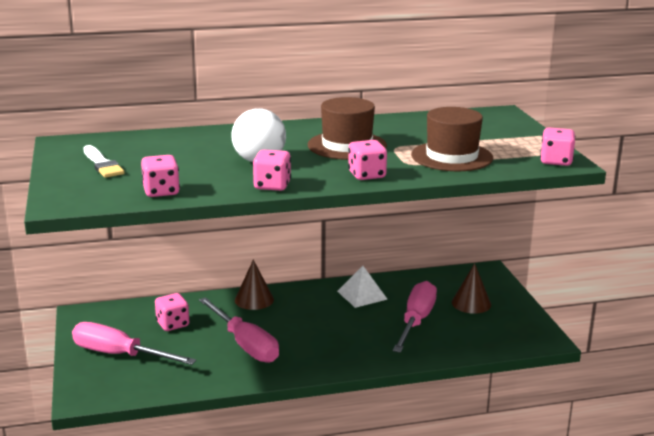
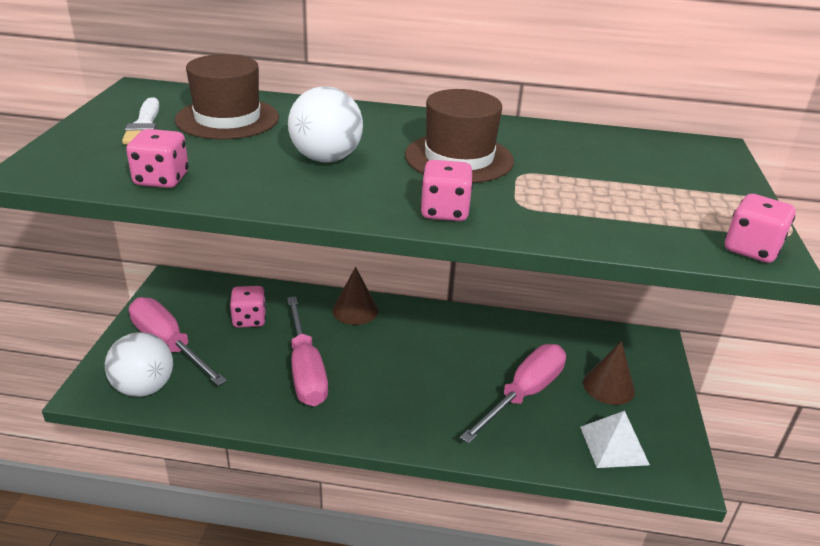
camera: 20 degrees right, 10 degrees up
(125, 385) = (144, 387): none -> white ball
(272, 186) = (303, 201): pink dice -> none
(362, 295) = (480, 337): white pyramid -> white pyramid (614, 445)
(452, 156) = (591, 206): brown hat -> brown hat (227, 119)

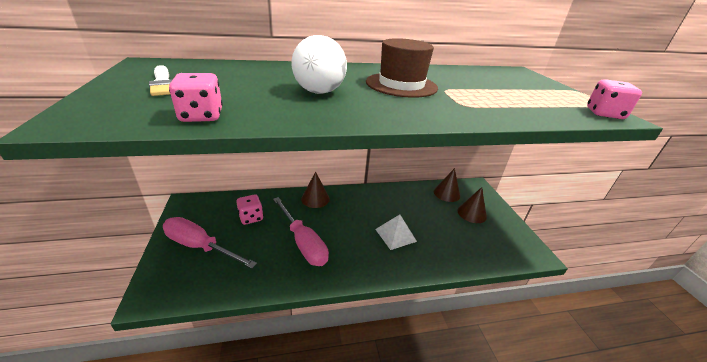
camera: 20 degrees left, 0 degrees up
(144, 387) = (193, 282): white ball -> none
(227, 119) = (228, 75): brown hat -> none
(444, 212) = (427, 114): pink dice -> none
(523, 394) = (434, 228): pink screwdriver -> none
(585, 344) = (446, 193): none -> brown cone
(614, 445) = (495, 245): white pyramid -> white pyramid (395, 235)

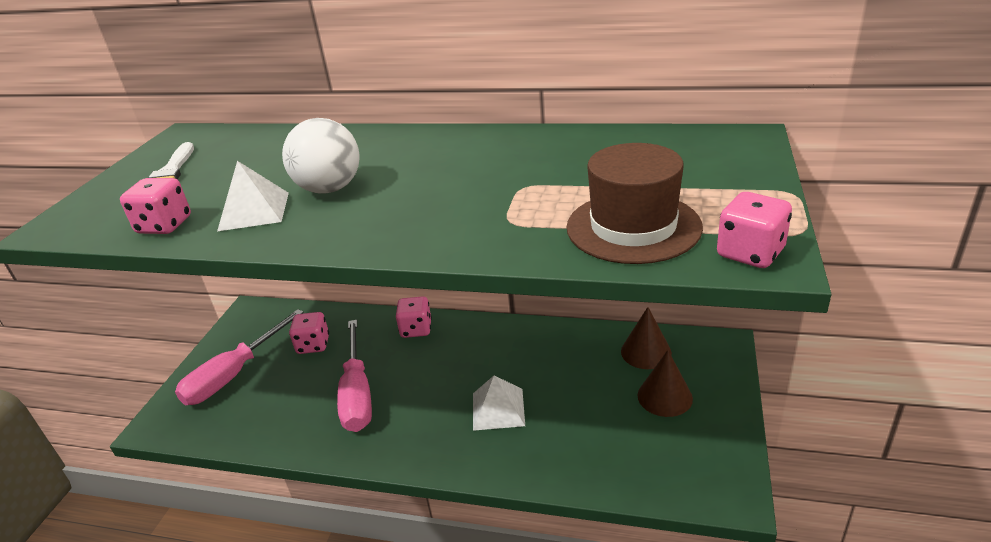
camera: 30 degrees right, 0 degrees up
(200, 246) = (234, 375): pink screwdriver -> pink screwdriver turned 105 degrees counterclockwise
(275, 105) = (254, 211): none -> white pyramid
(315, 199) = (416, 329): brown cone -> pink dice
(401, 85) = (464, 176): brown hat -> brown hat (633, 227)

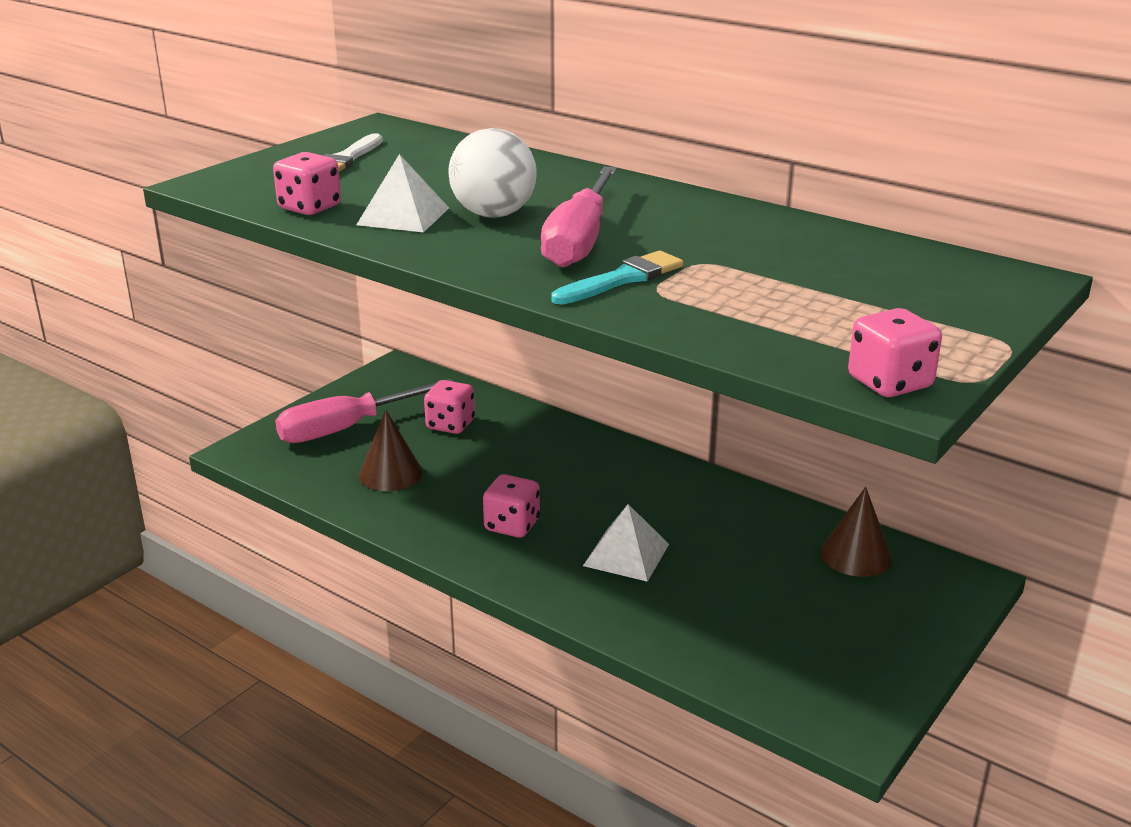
camera: 20 degrees right, 5 degrees down
(357, 394) = (472, 488): pink screwdriver -> pink screwdriver (580, 240)
(416, 329) = (580, 444): pink dice -> pink dice (512, 525)
(475, 219) = (622, 279): none -> turquoise brush
(633, 227) = (785, 328): brown hat -> none
(664, 396) = (844, 608): brown cone -> brown cone (390, 473)

